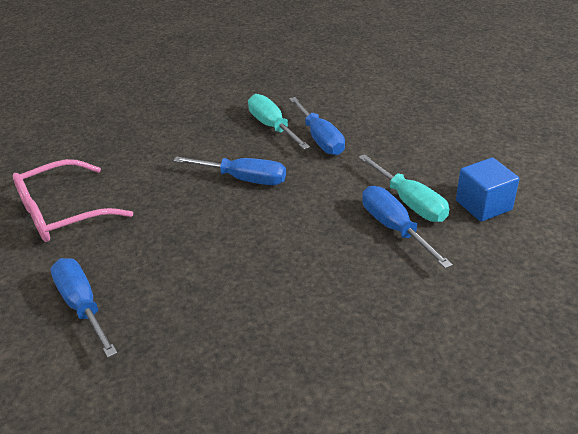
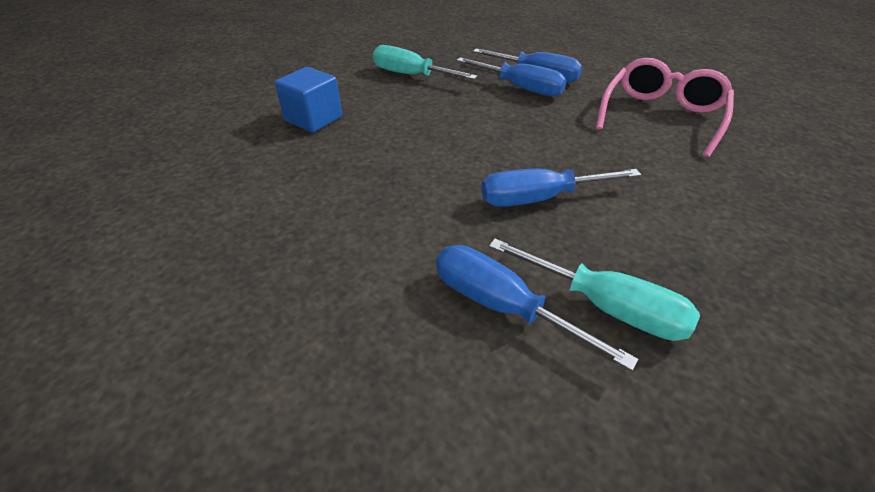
camera: 150 degrees right, 5 degrees up
(394, 228) = (317, 193): blue screwdriver -> blue screwdriver (520, 88)
(409, 202) = (306, 231): turquoise screwdriver -> turquoise screwdriver (411, 75)
(483, 205) = (198, 258): blue cube -> blue cube (313, 119)

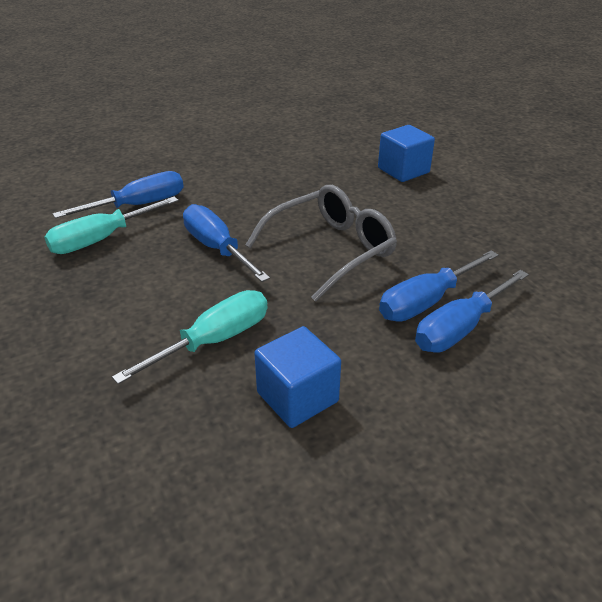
camera: 110 degrees right, 5 degrees down
(411, 75) = (486, 232): turquoise screwdriver -> turquoise screwdriver (214, 341)
(489, 134) = (329, 250): none -> grey glasses
(539, 198) = (217, 248): blue screwdriver -> blue screwdriver turned 45 degrees counterclockwise
(660, 117) = (297, 397): pink glasses -> blue cube

